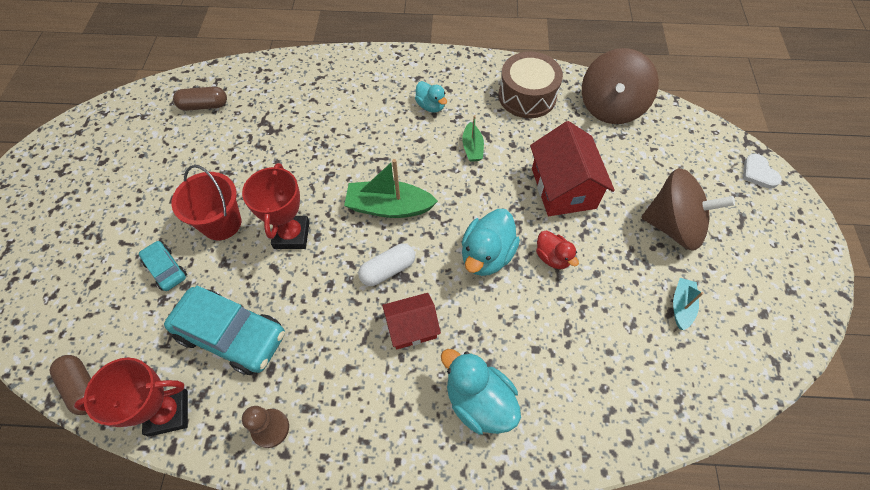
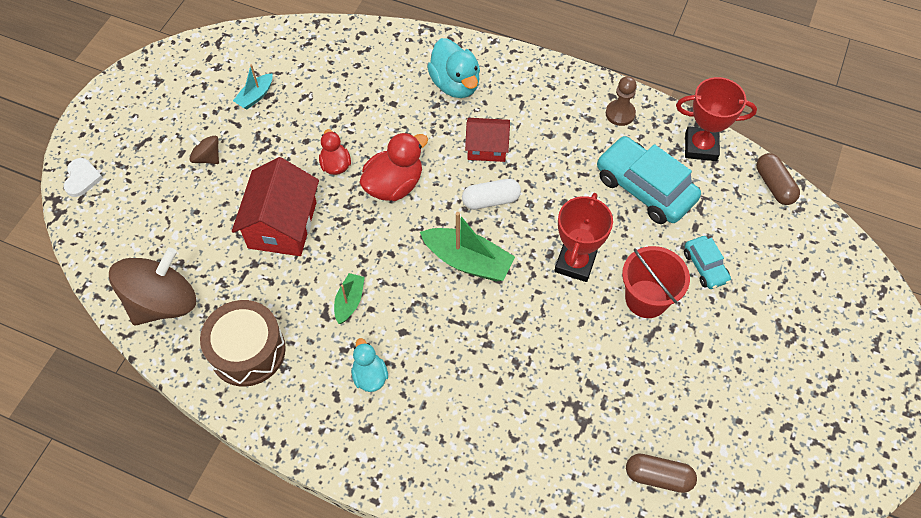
camera: 160 degrees left, 0 degrees up
(486, 255) = (394, 185): turquoise duck -> red duck
(673, 226) = (207, 157): brown spinning top -> brown spinning top, size x0.46

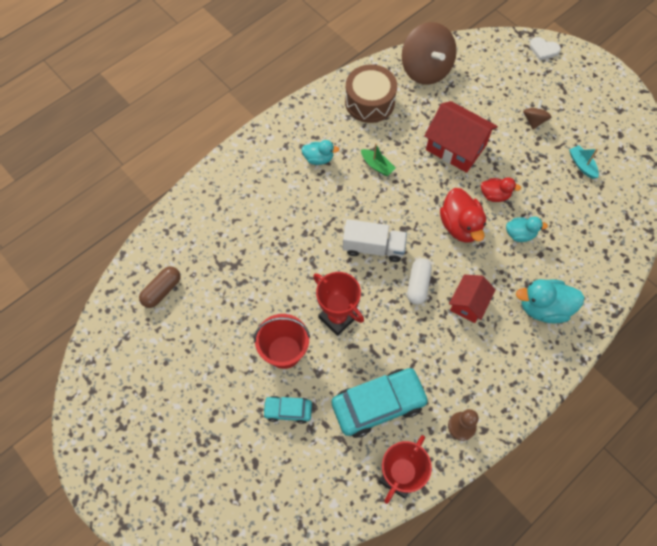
camera: 115 degrees right, 5 degrees up
(207, 157) = (534, 121): brown spinning top -> brown spinning top turned 45 degrees counterclockwise
(377, 127) = (520, 234): none -> turquoise duck
(468, 261) = (373, 247): green boat -> white truck
(774, 185) = (332, 517): brown capsule -> none

